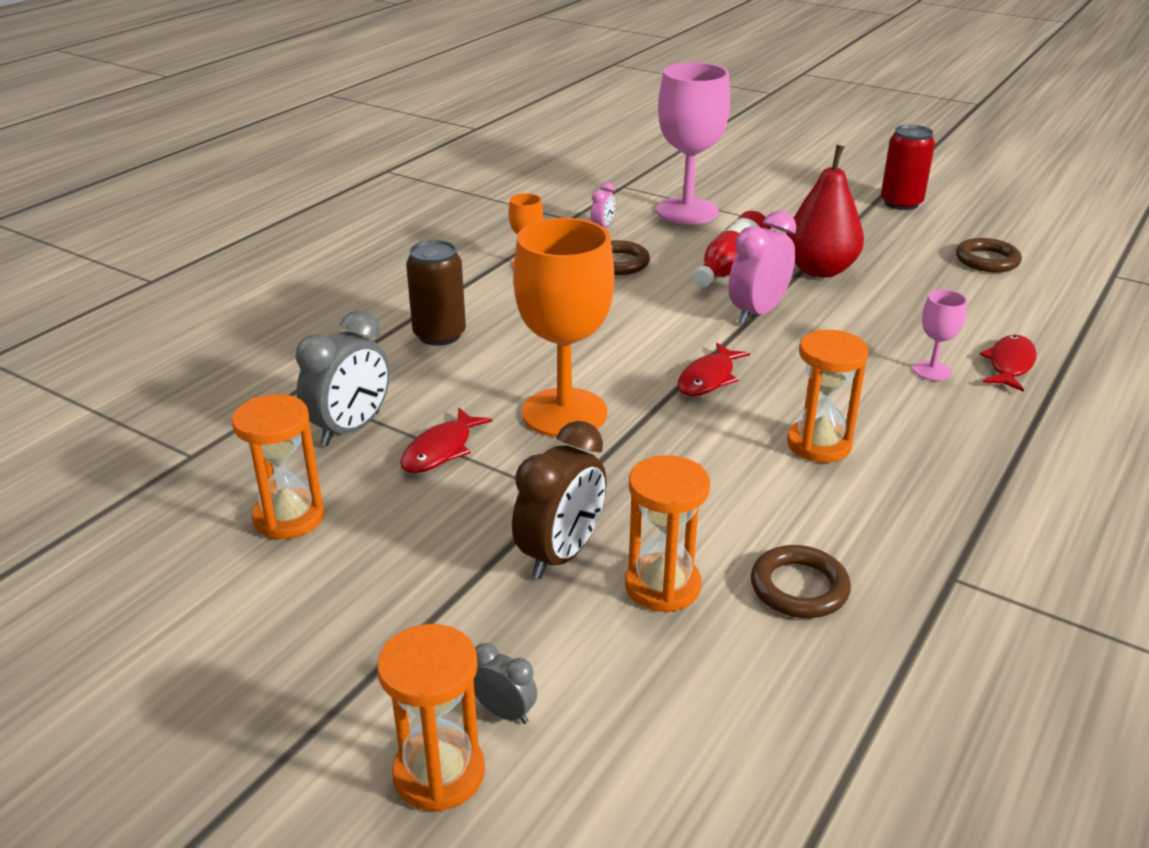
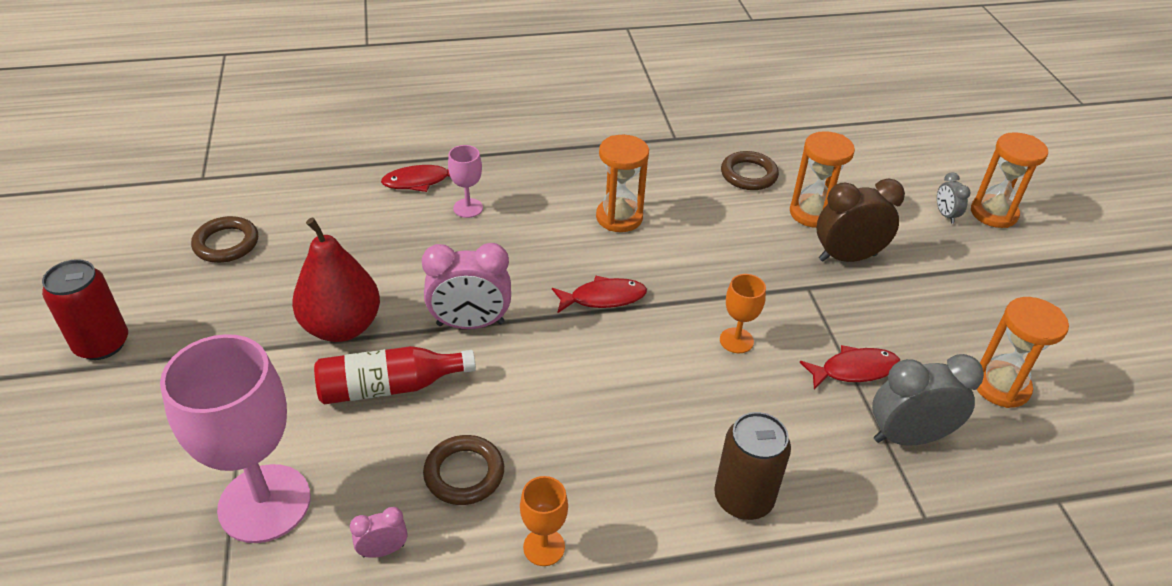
camera: 135 degrees left, 10 degrees up
(564, 413) = (736, 340): orange goblet -> orange goblet, size x0.45

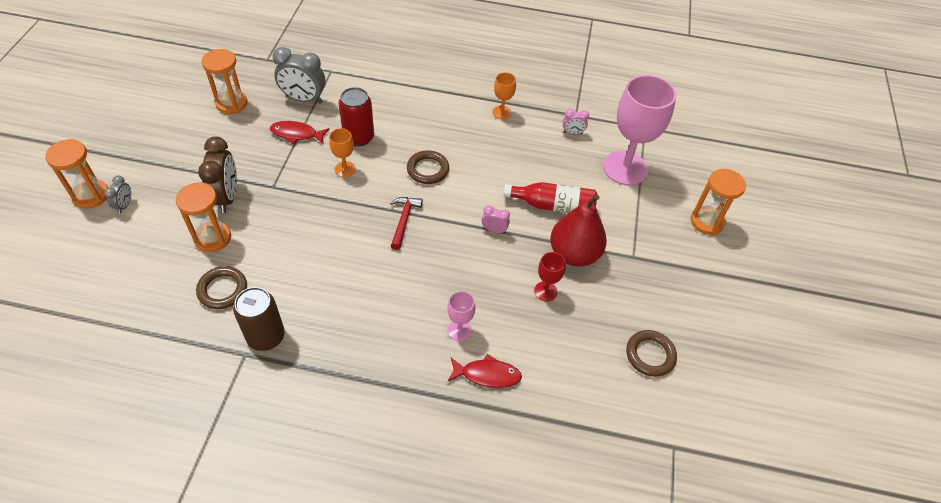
camera: 160 degrees left, 10 degrees up
(102, 344) = (725, 290): red can -> red can (359, 137)
(373, 272) = (545, 291): none -> red goblet
(464, 473) = (526, 151): brown ring -> brown ring (428, 169)
(470, 324) = (494, 230): pink clock -> pink clock, size x0.50
(603, 298) = (404, 221): red fish -> red hammer
(619, 217) = (352, 281): orange hourglass -> orange hourglass (707, 221)
(743, 498) = (403, 101): brown can -> brown can (266, 336)
(847, 257) = (227, 197): brown clock -> brown clock turned 105 degrees counterclockwise

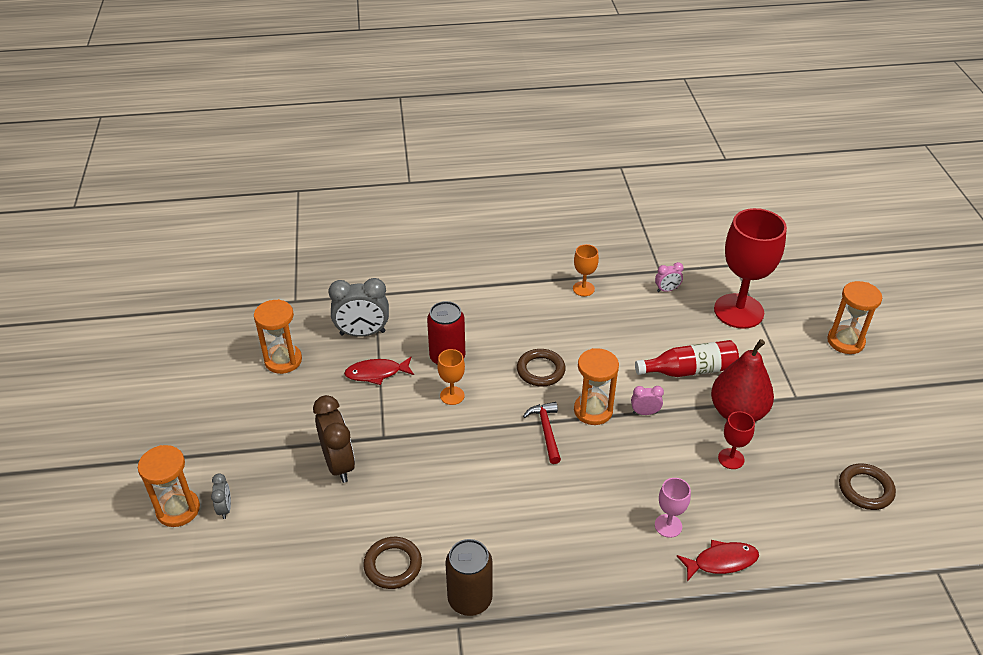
camera: 15 degrees left, 10 degrees down
(212, 238) = (348, 513): orange hourglass -> orange hourglass (593, 410)
(625, 168) = (738, 311): pink goblet -> red goblet

